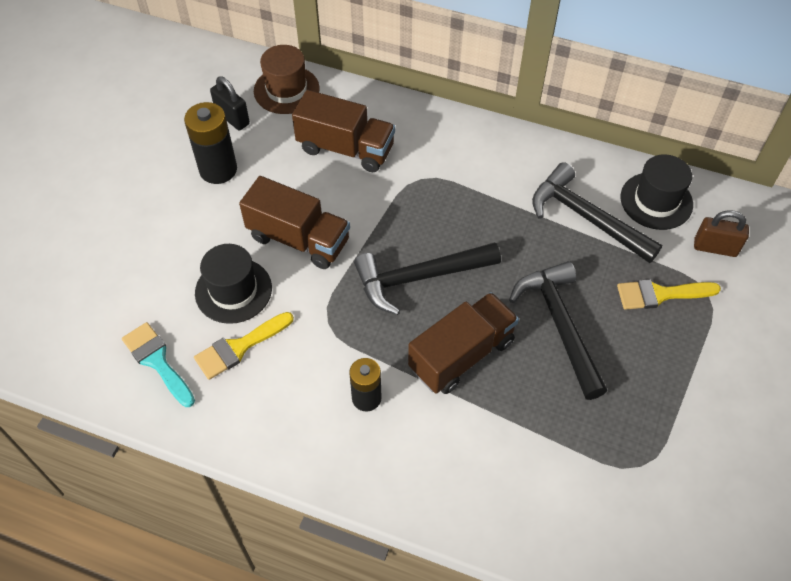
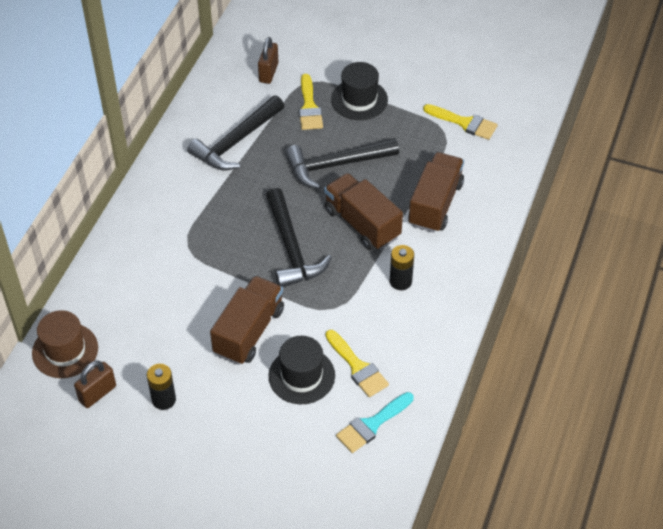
camera: 90 degrees left, 5 degrees down
(218, 169) = (164, 399): black battery -> black battery, size x0.66
(232, 118) = (97, 393): black padlock -> brown padlock
(345, 148) = (147, 300): brown truck -> brown truck (435, 204)
(656, 201) = (222, 99): black hat -> black hat (359, 99)
(665, 496) = (464, 123): none -> yellow brush

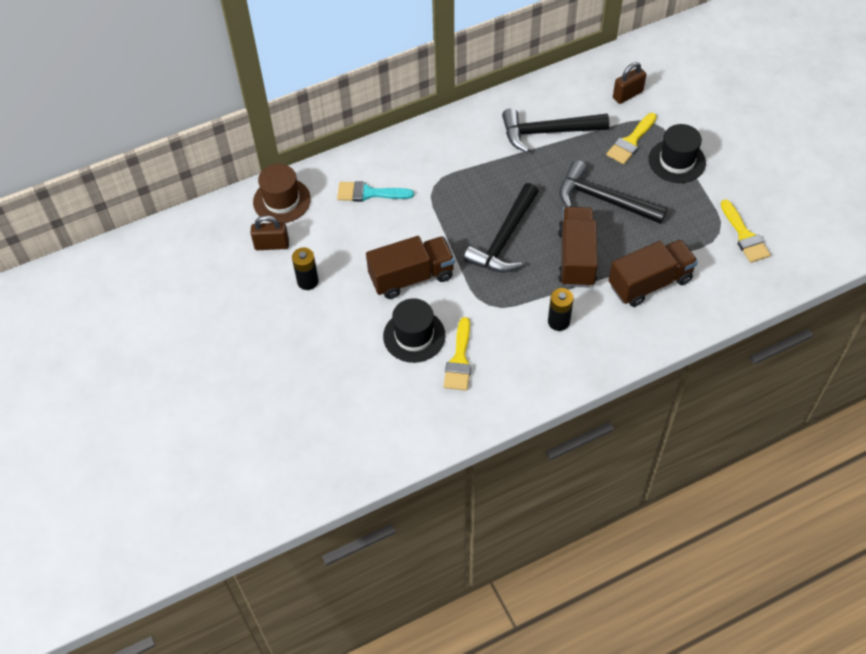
camera: 45 degrees right, 5 degrees up
(372, 425) = (425, 409): turquoise brush -> turquoise brush (369, 193)

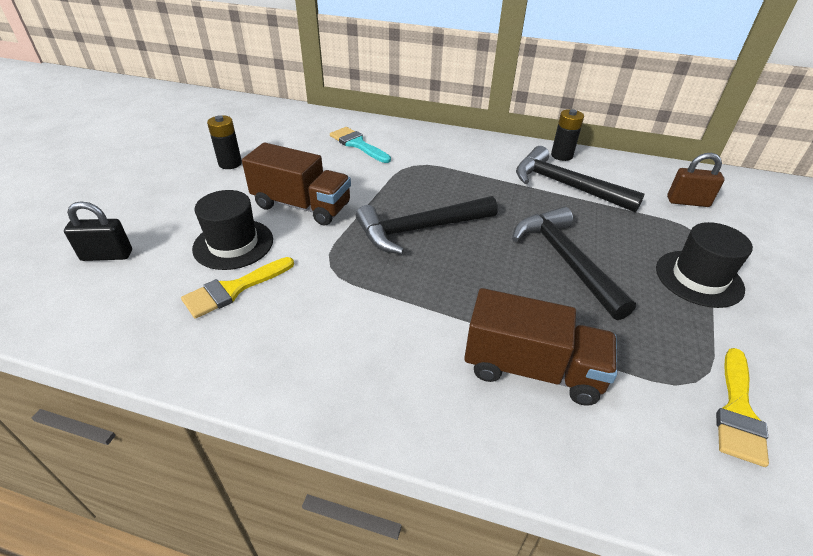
camera: 40 degrees right, 15 degrees down
(272, 245) = (247, 134): brown padlock -> none
(282, 200) = (295, 118): brown hat -> none
(354, 403) = (107, 255): none -> black padlock
(558, 321) = (373, 329): black battery -> black battery (561, 155)
(576, 257) = (471, 287): brown truck -> none
(631, 142) = (653, 234): yellow brush -> none

